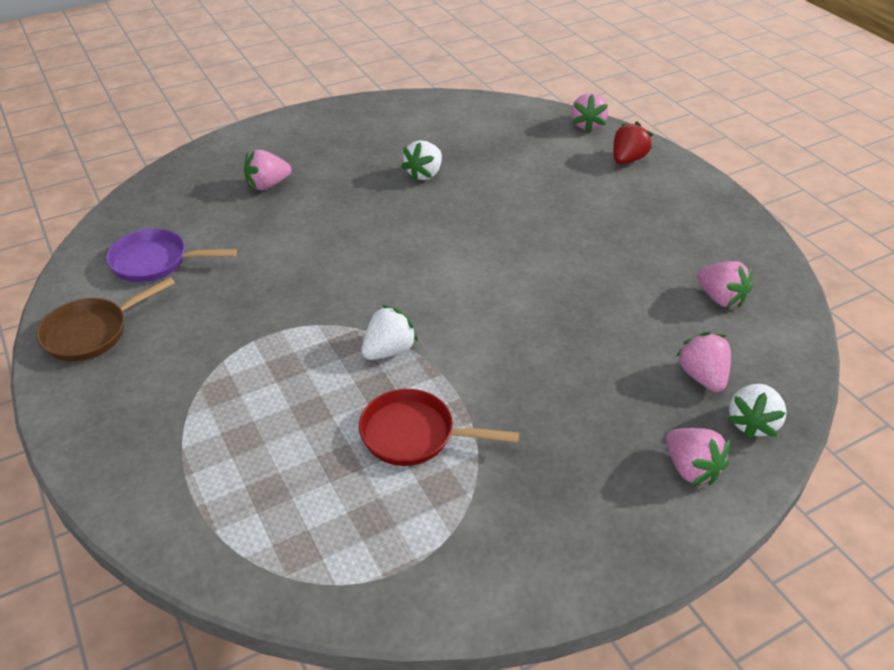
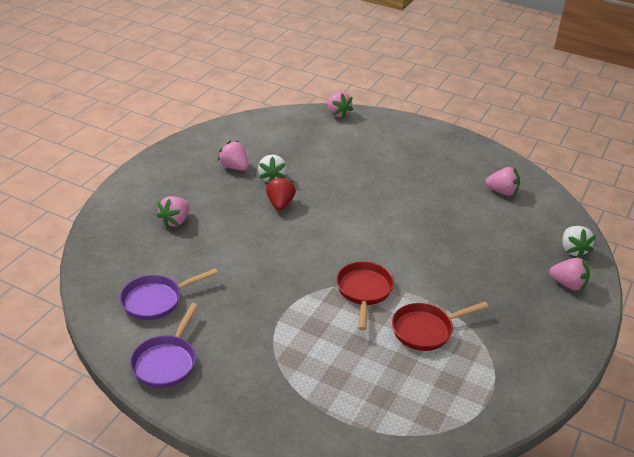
camera: 35 degrees left, 5 degrees down
(92, 332) = (166, 362): brown pan -> purple pan
(389, 350) = (364, 291): white strawberry -> red pan
(627, 160) = (381, 128): red strawberry -> red strawberry (280, 204)
(702, 376) = (531, 236): pink strawberry -> pink strawberry (234, 167)

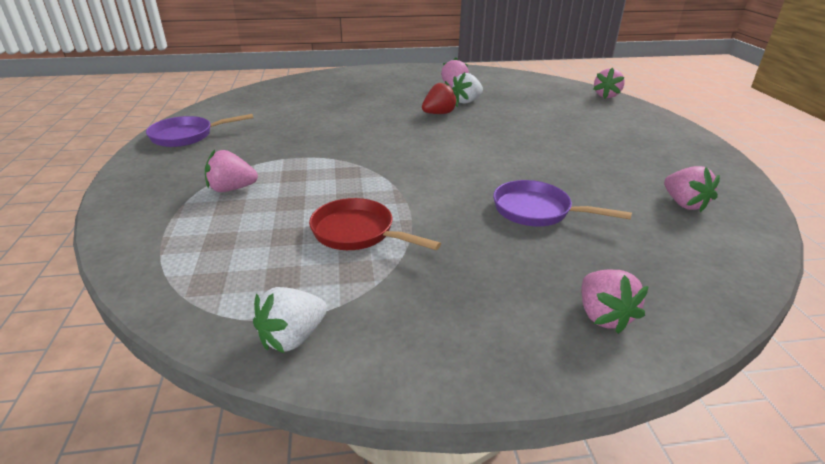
camera: 55 degrees right, 5 degrees down
(156, 300) = (256, 112): purple pan -> purple pan (537, 211)
(175, 221) = (356, 91): pink strawberry -> pink strawberry (232, 189)
(364, 291) = (375, 181): red pan -> none
(573, 250) = (685, 296): white strawberry -> white strawberry (293, 337)

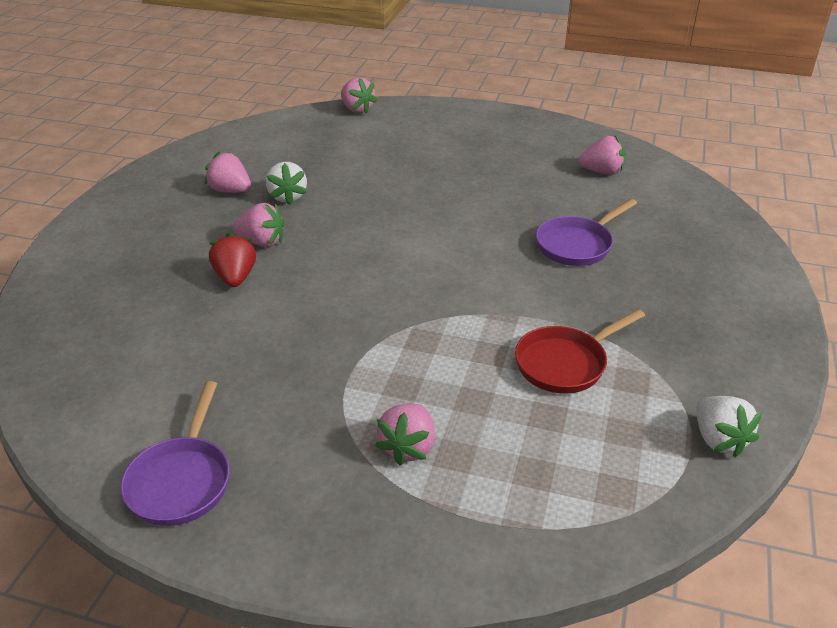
camera: 65 degrees left, 5 degrees up
(439, 113) = (307, 228): red strawberry -> red strawberry (235, 277)
(603, 316) = (733, 271): pink strawberry -> pink strawberry (262, 242)

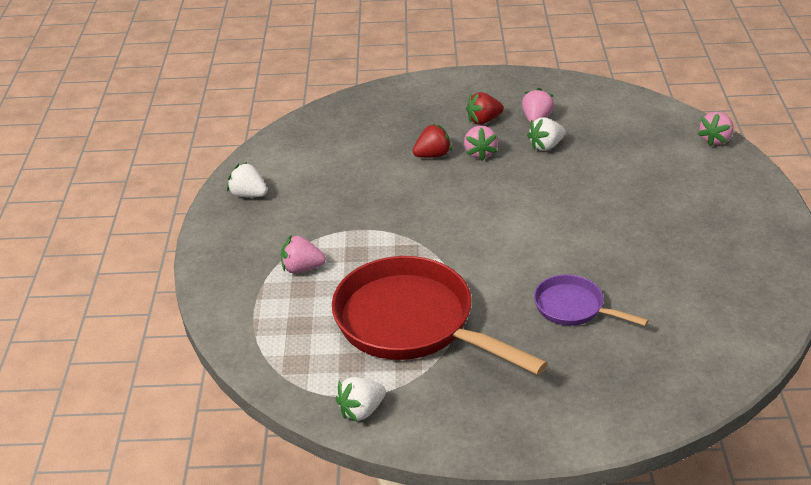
camera: 75 degrees right, 0 degrees up
(181, 481) = (248, 195): purple pan -> white strawberry
(197, 225) = (483, 120): none -> red strawberry
(565, 363) = (412, 323): red pan -> red pan, size x2.01
(602, 172) = (715, 306): pink strawberry -> none

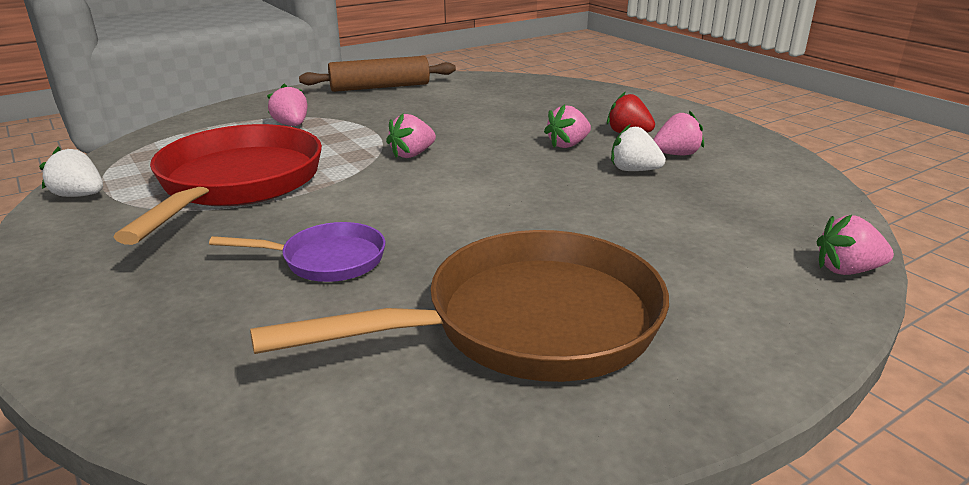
camera: 55 degrees right, 10 degrees down
(248, 195) = (380, 87): white strawberry -> brown rolling pin
(432, 225) = (412, 154): none -> pink strawberry
(433, 155) = (531, 128): red strawberry -> none
(573, 307) = (327, 260): purple pan -> purple pan turned 90 degrees clockwise
(694, 257) = (528, 323): none -> brown pan

